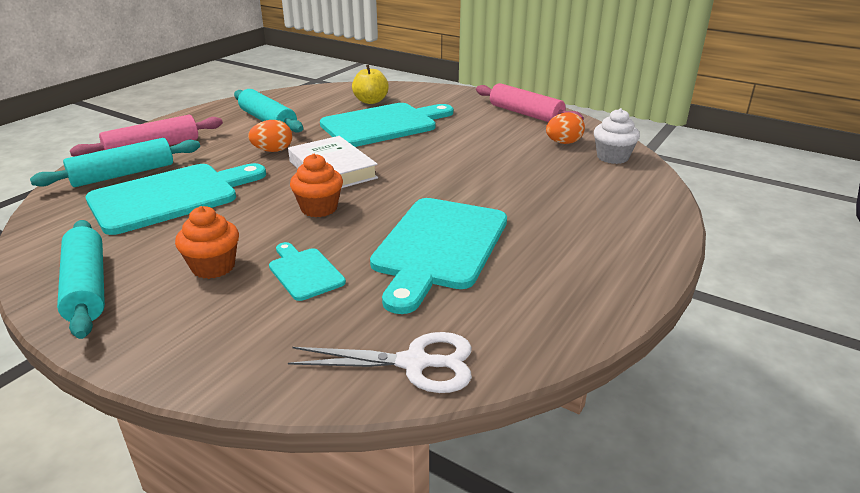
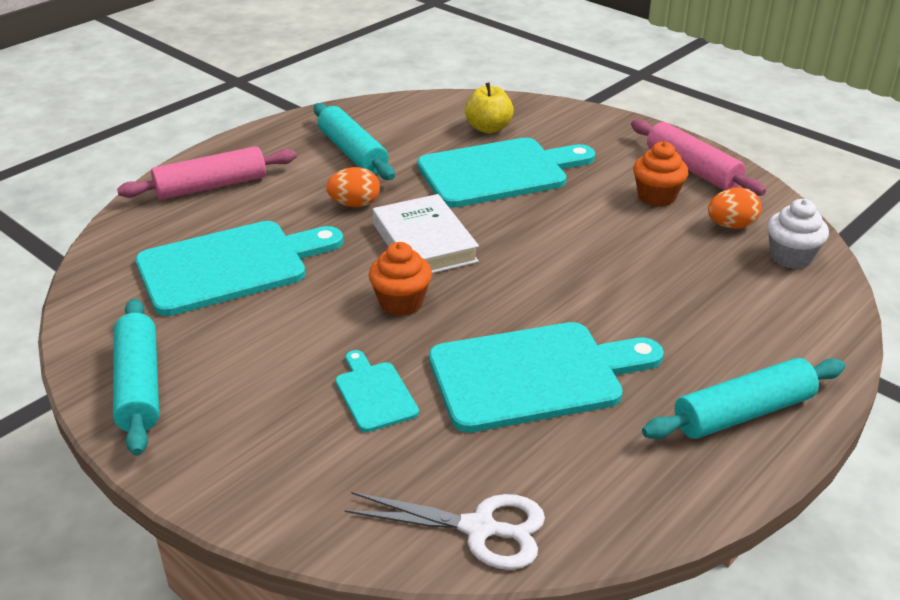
camera: 10 degrees right, 5 degrees up
(123, 174) = (177, 226): turquoise rolling pin -> turquoise rolling pin (743, 413)
(213, 267) = (274, 374): orange cupcake -> orange cupcake (656, 197)
(438, 247) = (534, 375): turquoise cutting board -> turquoise cutting board turned 135 degrees counterclockwise

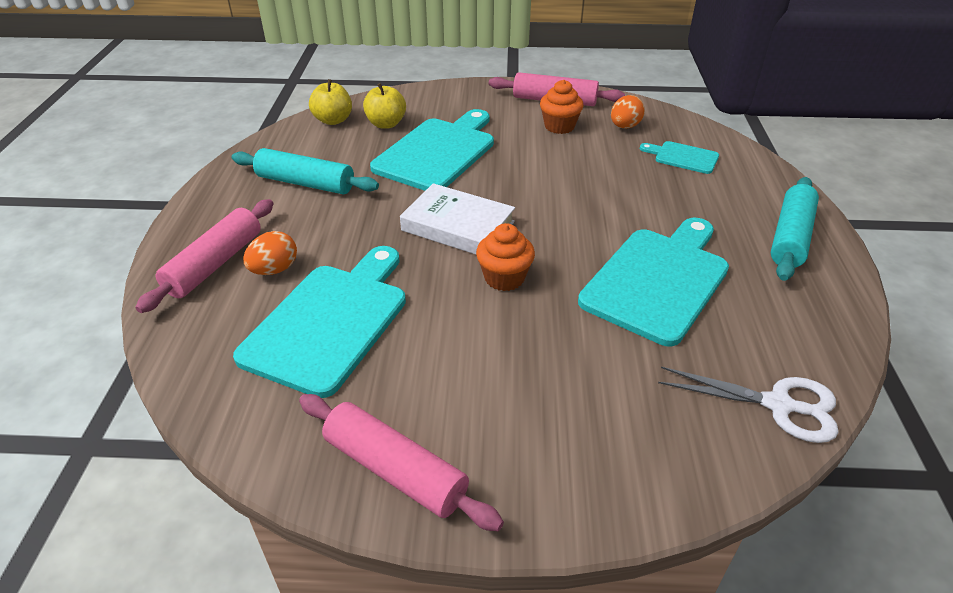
camera: 40 degrees left, 5 degrees up
(139, 386) = (395, 470): turquoise rolling pin -> pink rolling pin
(354, 204) = (364, 222): orange egg -> orange egg (274, 270)
(374, 394) = (583, 356): turquoise cutting board -> turquoise cutting board (683, 157)
(447, 107) = (333, 120): none -> yellow apple
(479, 529) = (778, 405): white scissors -> white scissors turned 45 degrees clockwise
(791, 257) = (680, 131): white cupcake -> none

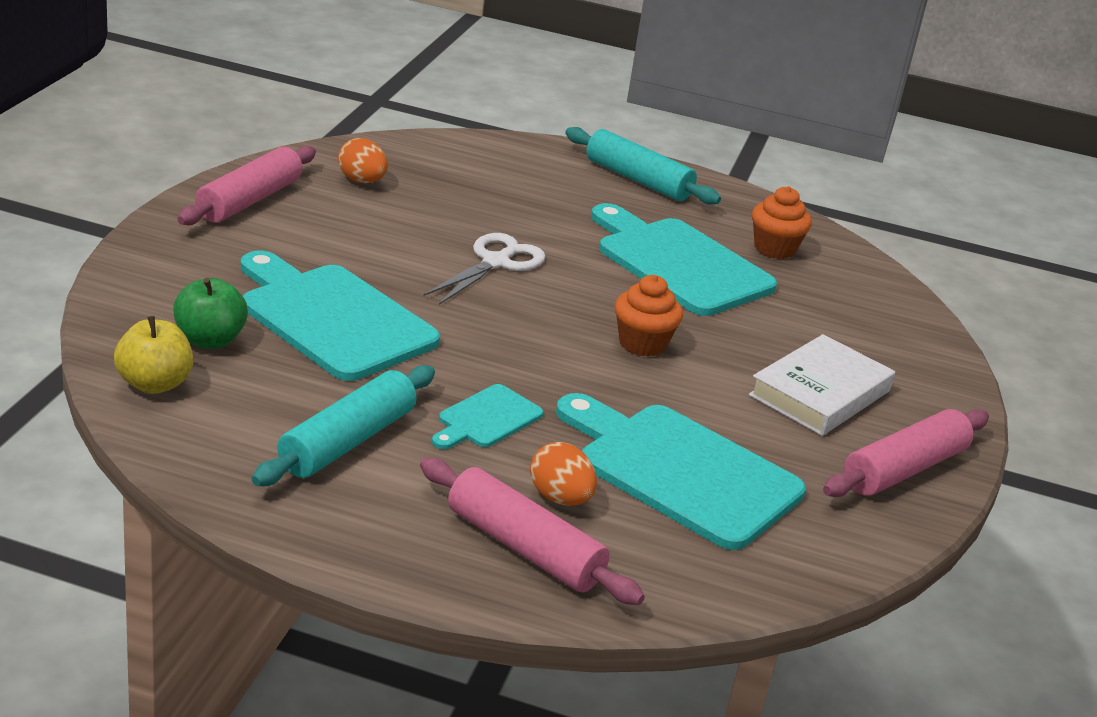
camera: 80 degrees left, 10 degrees down
(386, 124) = (210, 340): yellow apple -> green apple
(458, 226) = (526, 347): white book -> white book (819, 393)
(559, 126) = (327, 219): orange cupcake -> orange cupcake (774, 249)
(683, 157) = (459, 174): turquoise cutting board -> turquoise cutting board (486, 419)
(778, 405) = (855, 270): white scissors -> white scissors (496, 263)

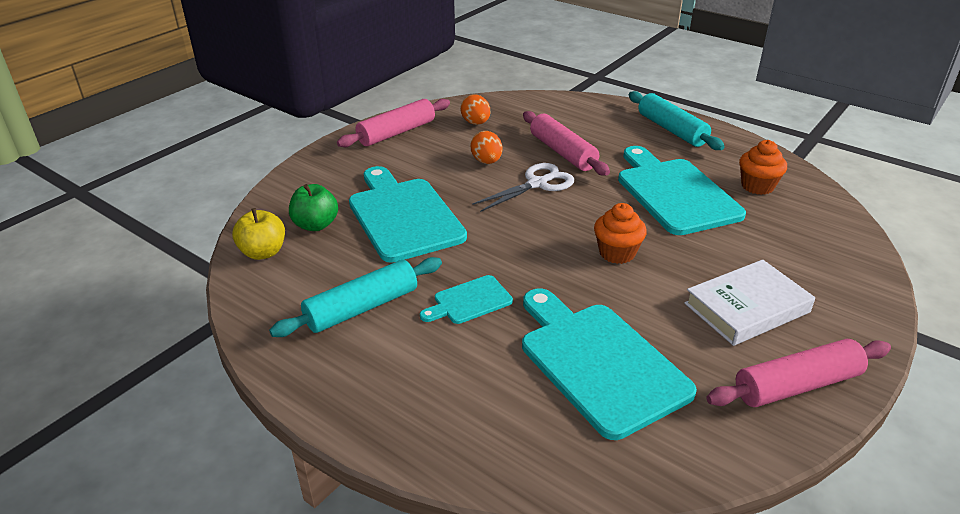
camera: 25 degrees right, 5 degrees up
(524, 548) = (442, 412): pink rolling pin -> pink rolling pin (562, 152)
(560, 498) = (491, 373): orange egg -> orange egg (486, 161)

